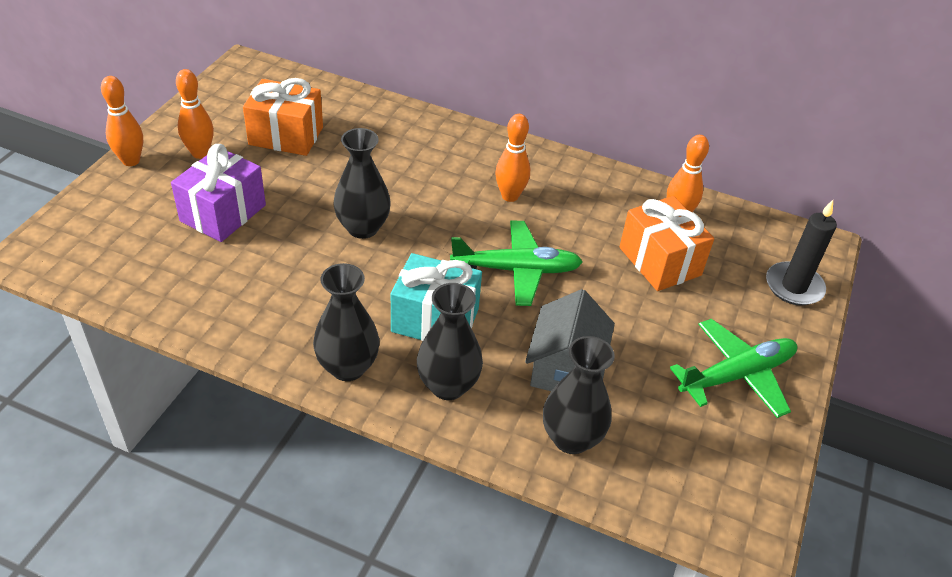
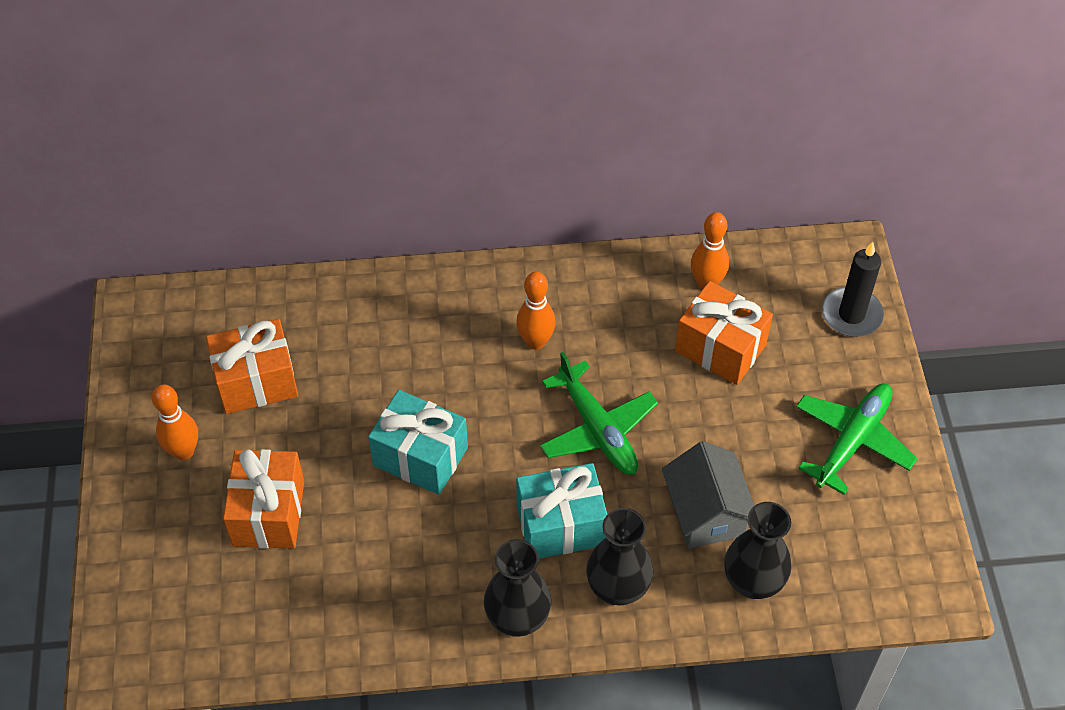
camera: 25 degrees left, 10 degrees up
(131, 161) = (118, 500): orange bowling pin -> none
(223, 213) = (269, 513): purple gift -> orange gift
(363, 228) = (420, 457): black vase -> turquoise gift
(516, 270) = (597, 429): green plane -> green plane turned 90 degrees clockwise

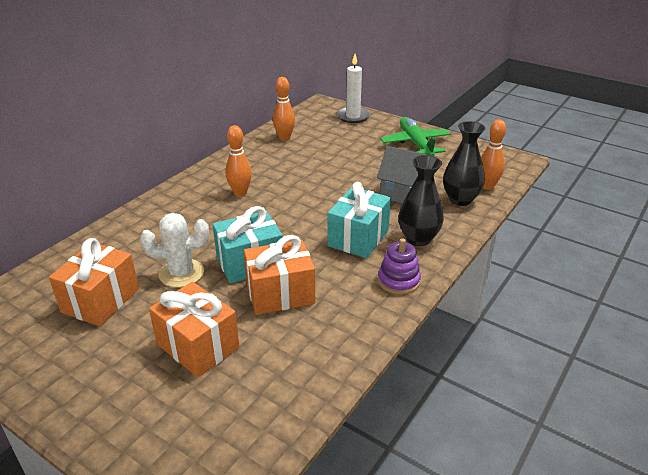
camera: 50 degrees left, 20 degrees down
(184, 451) = (94, 362): orange bowling pin -> orange bowling pin (487, 186)
(350, 411) = (181, 273): none -> white cactus
(517, 618) = (398, 281): black vase -> purple stacking toy
(597, 429) = (317, 200): green plane -> none
(720, 348) = (323, 150): orange gift -> orange gift (280, 294)
(851, 315) = (353, 116): black candle -> white candle

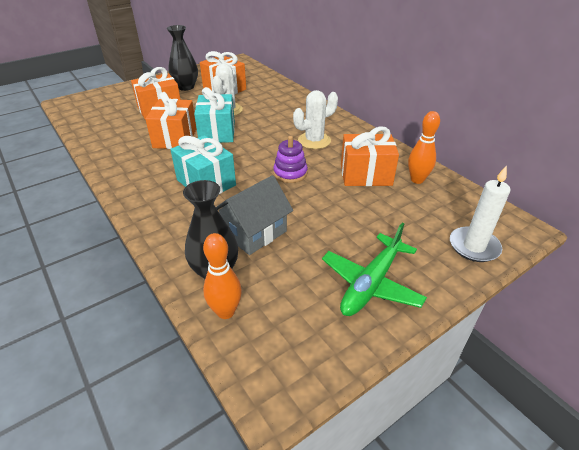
camera: 110 degrees right, 5 degrees up
(240, 193) = (314, 141): orange bowling pin -> white cactus
(290, 159) = (366, 175): none -> orange gift
(398, 281) = (136, 187): purple stacking toy -> purple stacking toy (290, 173)
(415, 144) = (371, 283): green plane -> green plane turned 120 degrees clockwise
(418, 239) = (176, 215): black vase -> black vase (186, 87)

